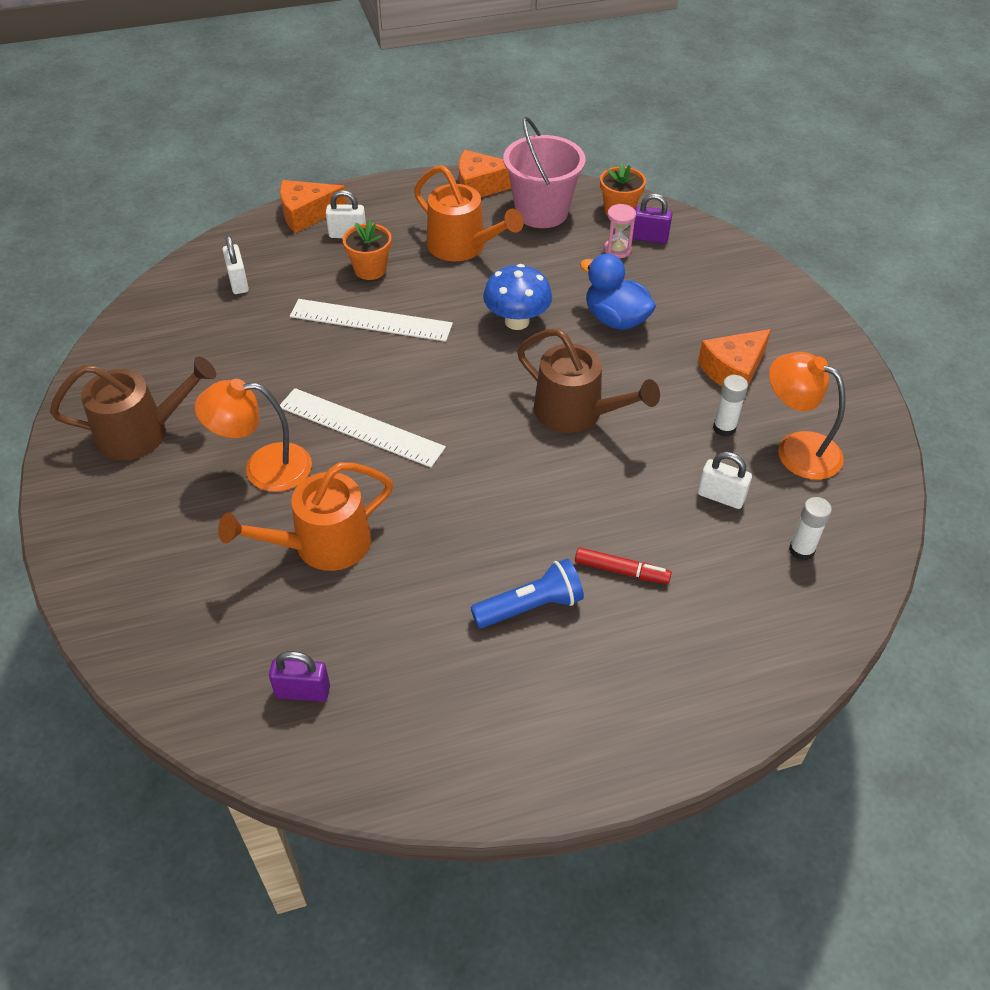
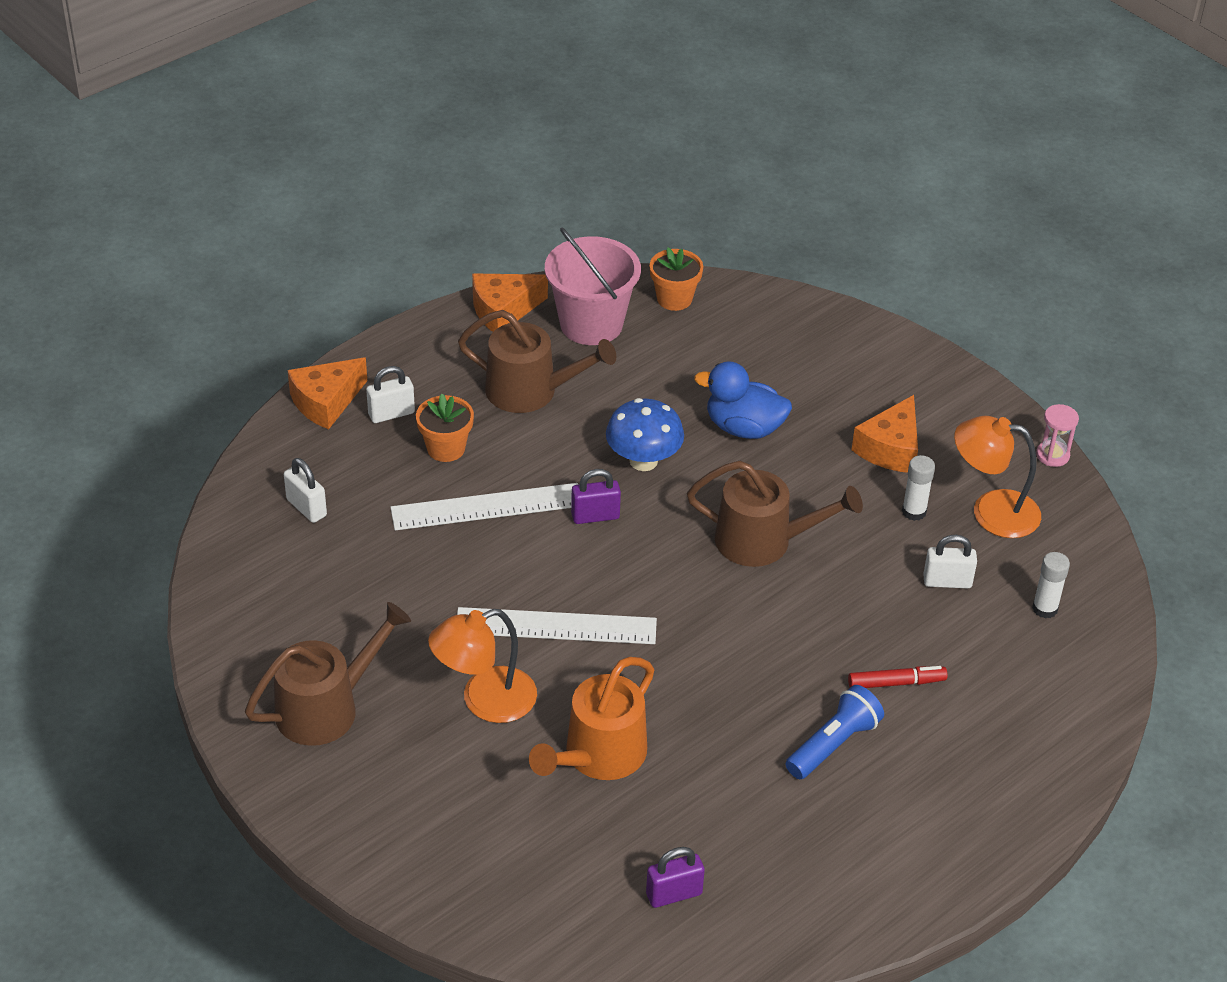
camera: 25 degrees left, 5 degrees down
(462, 246) = (530, 391): orange watering can -> brown watering can
(617, 250) = (699, 347): pink hourglass -> pink hourglass (1052, 455)
(649, 238) = (725, 323): purple padlock -> purple padlock (595, 516)

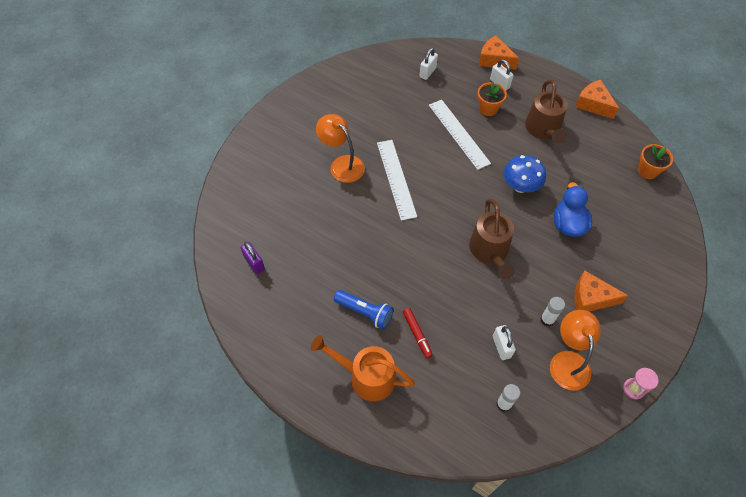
camera: 75 degrees right, 15 degrees up
(326, 708) = (319, 112): brown watering can -> none
(591, 324) = (605, 141): pink bucket -> none
(595, 516) = (473, 176): purple padlock -> none
(599, 755) = (325, 215): orange watering can -> orange watering can (366, 376)

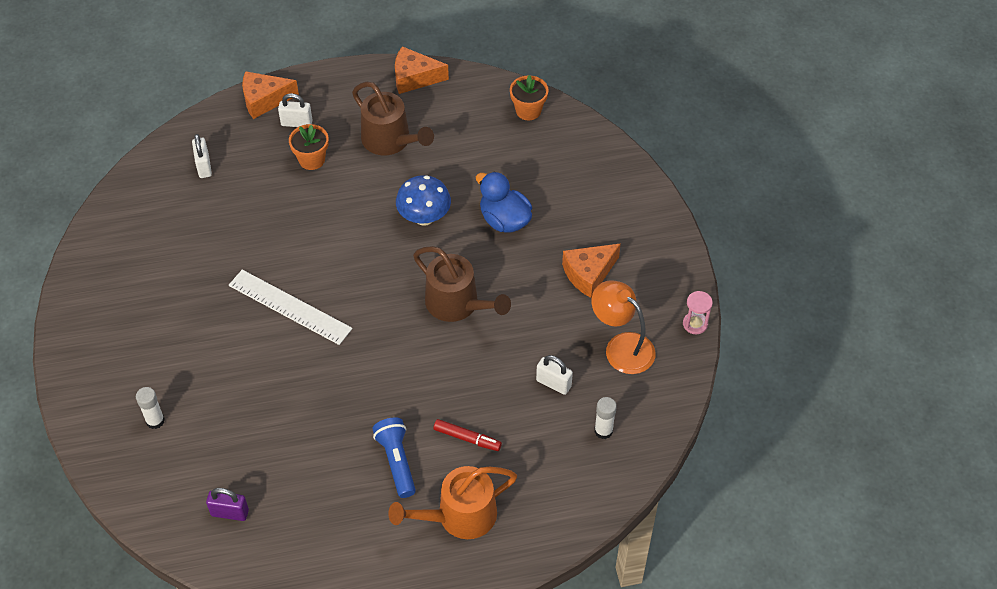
camera: 45 degrees left, 5 degrees down
(342, 164) = (214, 337): orange lamp -> none
(365, 312) = (396, 461): blue flashlight -> blue flashlight turned 90 degrees counterclockwise
(458, 133) = (307, 209): white ruler -> none
(547, 319) = (569, 325): white glue stick -> white glue stick (155, 421)

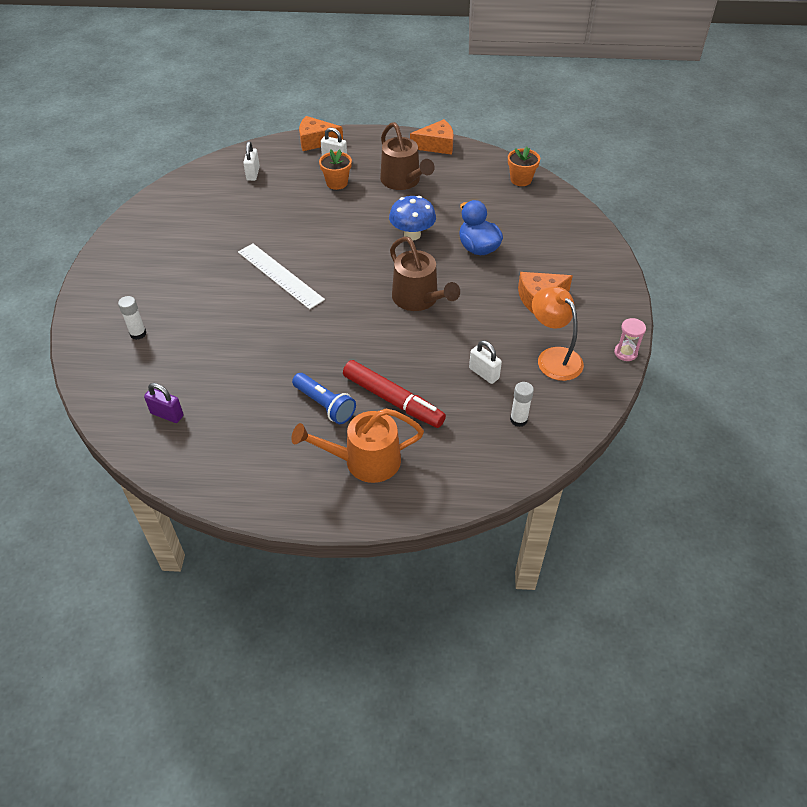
camera: 15 degrees right, 5 degrees down
(396, 461) = (325, 405): blue flashlight -> blue flashlight turned 135 degrees clockwise
(414, 78) = (436, 145): orange cheese -> orange cheese turned 150 degrees clockwise
(467, 438) = (393, 400): red marker -> red marker, size x1.81

